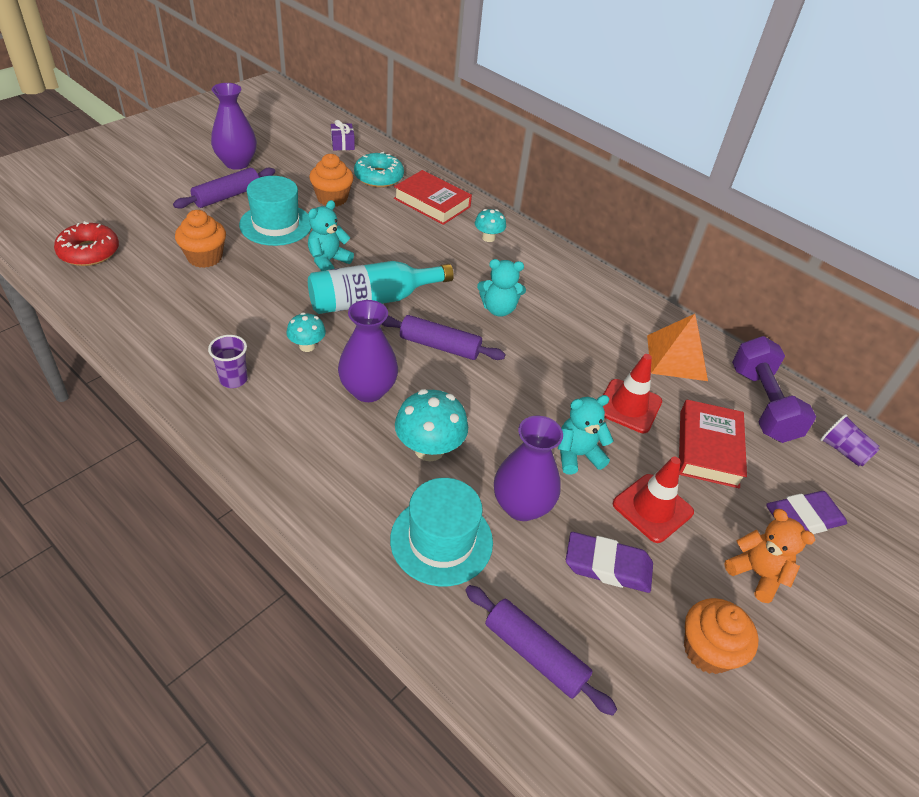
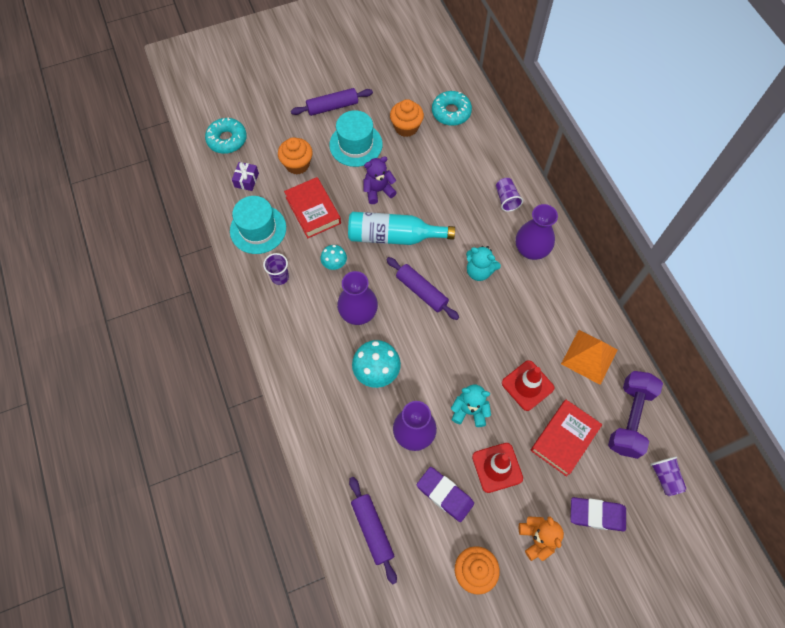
camera: 30 degrees right, 20 degrees up
(89, 252) = (227, 140): red donut -> turquoise donut
(237, 163) = (351, 72): purple vase -> purple vase (531, 250)
(328, 261) = (378, 191): turquoise teddy bear -> purple teddy bear
(342, 144) = (438, 68): purple gift -> purple gift (246, 180)
(432, 203) = (480, 151): red book -> red book (313, 210)
(441, 540) = (354, 438): turquoise hat -> turquoise hat (258, 229)
(488, 238) = (506, 199): turquoise mushroom -> purple cup

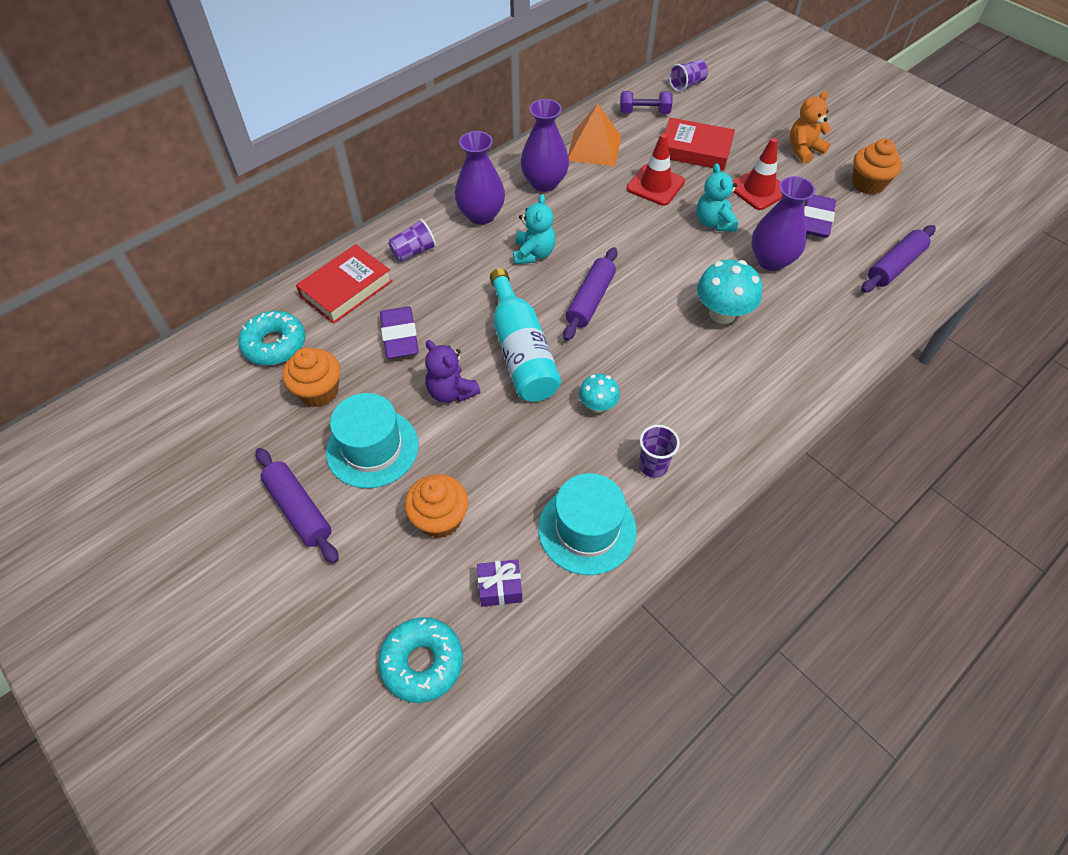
camera: 110 degrees left, 10 degrees down
(313, 210) = (520, 464): red book -> red book (346, 289)
(358, 313) = (656, 355): purple vase -> purple vase (544, 183)
(596, 514) = (752, 118): purple eraser -> purple eraser (400, 336)
(629, 418) = (644, 112): purple dumbbell -> purple dumbbell, size x0.60

